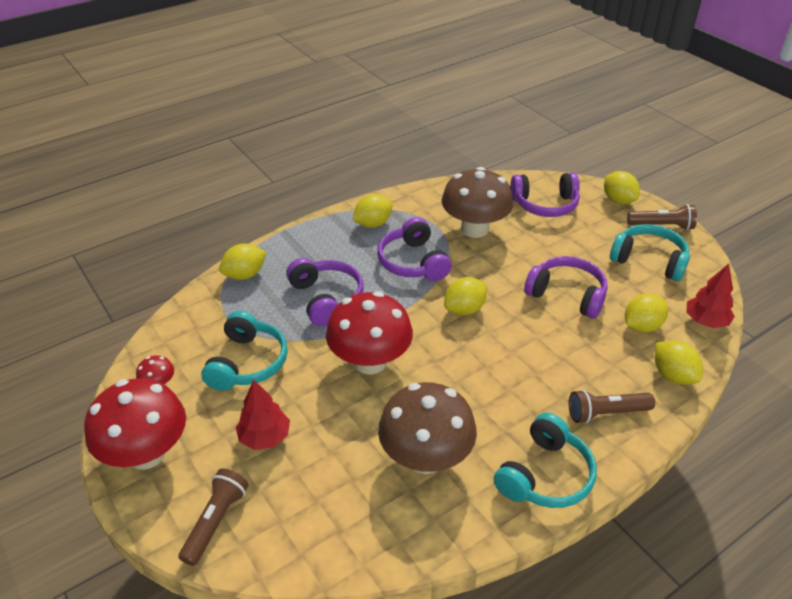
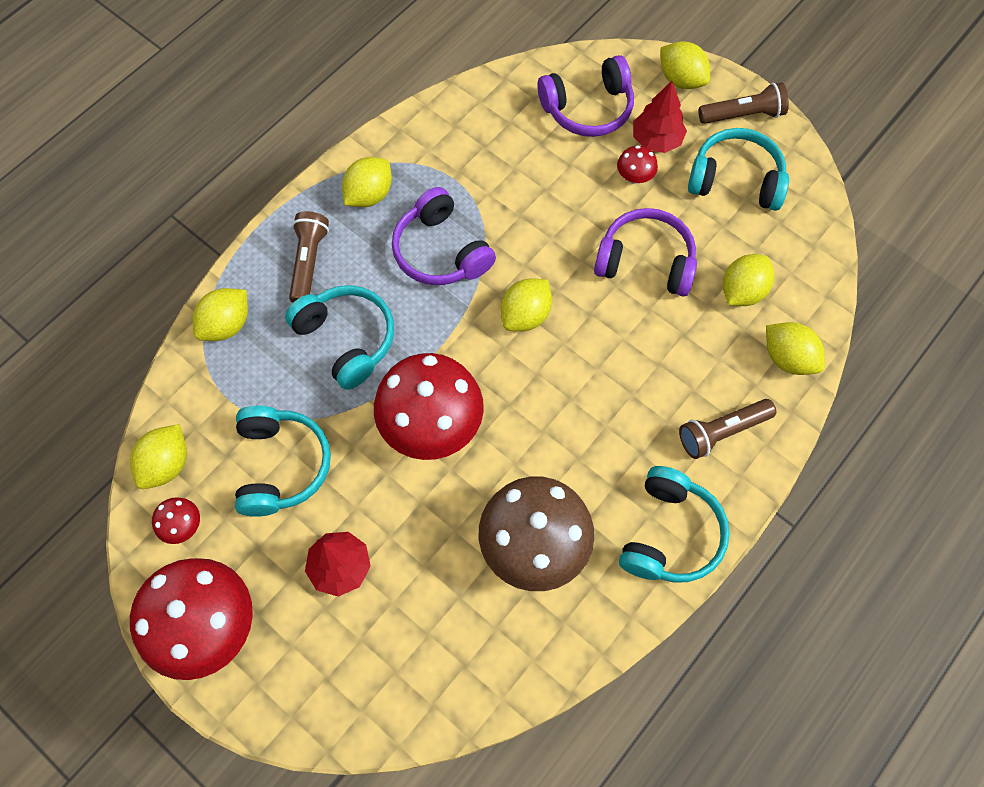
camera: 15 degrees left, 25 degrees up
(165, 345) = (167, 464): none -> yellow lemon
(216, 521) = (324, 691): brown flashlight -> brown flashlight (309, 262)
(326, 298) = (347, 339): purple headphones -> turquoise headphones
(474, 229) = (506, 173): brown mushroom -> none
(570, 246) = (634, 177): none -> red mushroom
(705, 321) = (815, 265): red tree -> red tree (656, 140)

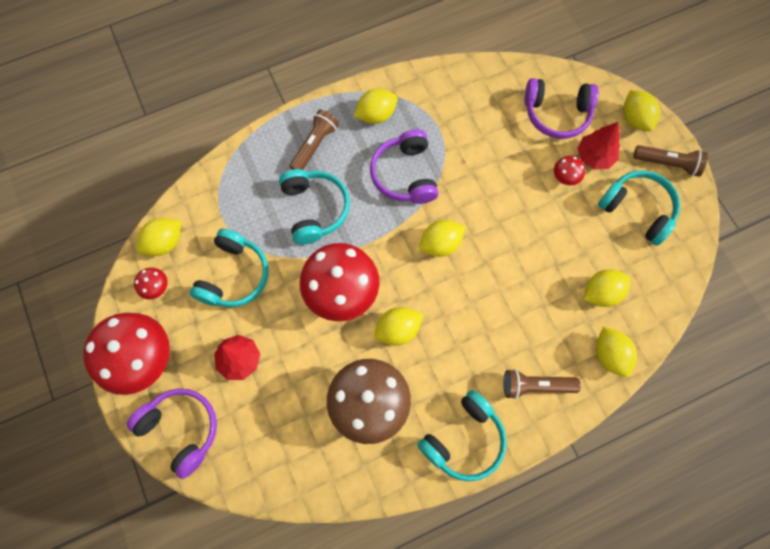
camera: 25 degrees right, 5 degrees up
(227, 325) = (243, 166): yellow lemon -> yellow lemon (398, 330)
(645, 261) = (542, 242): purple headphones -> purple headphones (181, 429)

